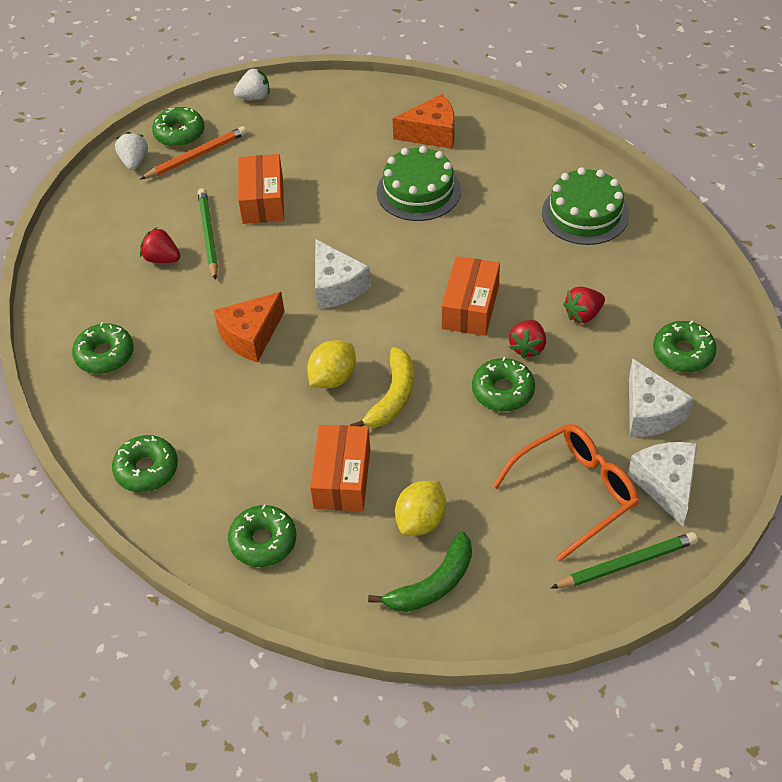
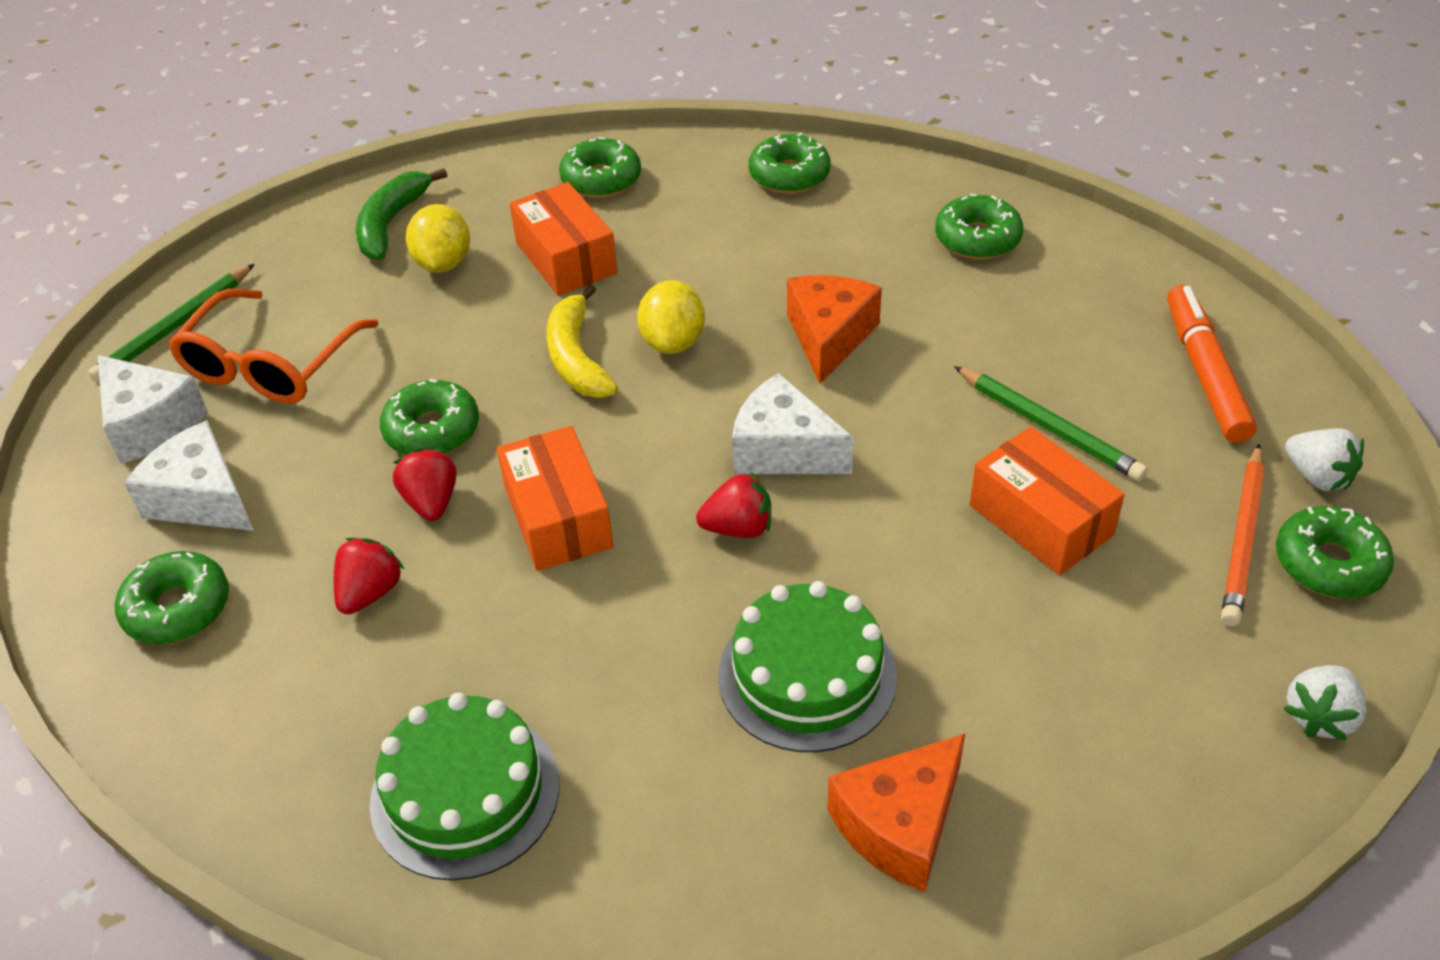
camera: 145 degrees right, 5 degrees down
(109, 223) = (1205, 373): none -> orange marker
(162, 258) = (1066, 366): red strawberry -> red strawberry (738, 528)

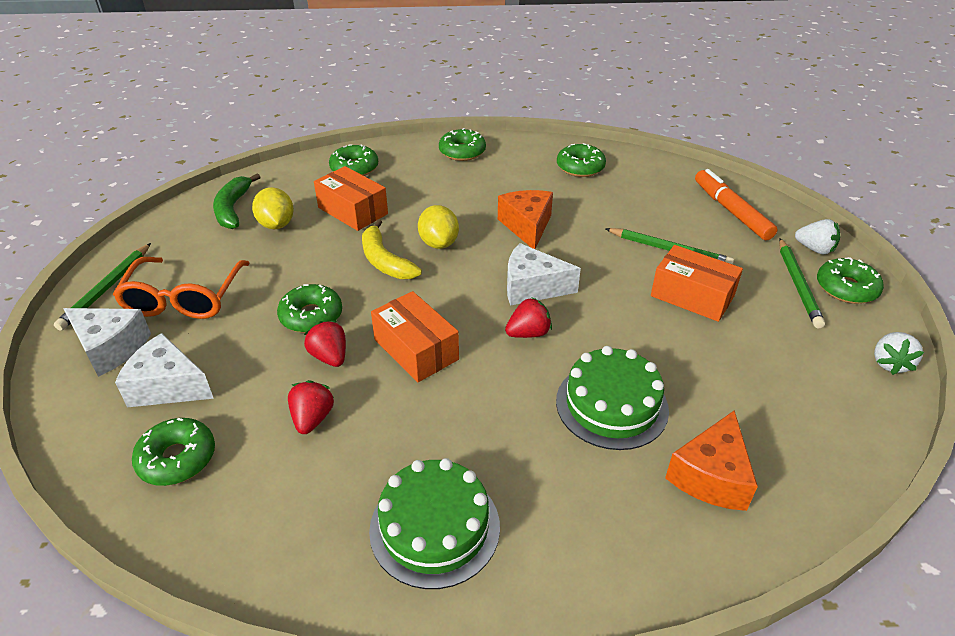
camera: 20 degrees left, 5 degrees down
(1243, 539) = (798, 285): orange pencil -> green pencil

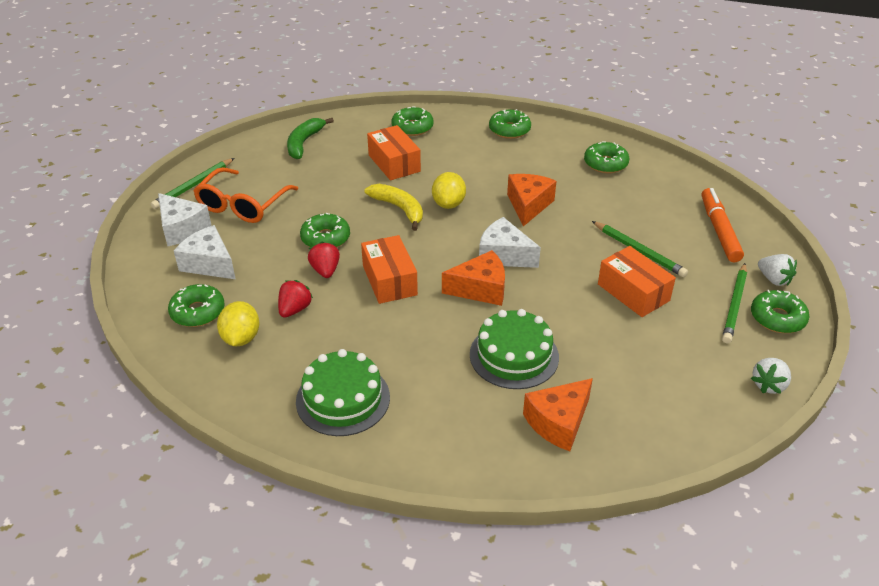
camera: 20 degrees right, 0 degrees up
(276, 225) = (331, 162): yellow lemon -> yellow lemon (241, 338)
(384, 261) = (399, 209): yellow banana -> yellow banana turned 150 degrees clockwise
(528, 333) = (480, 289): red strawberry -> orange cheese

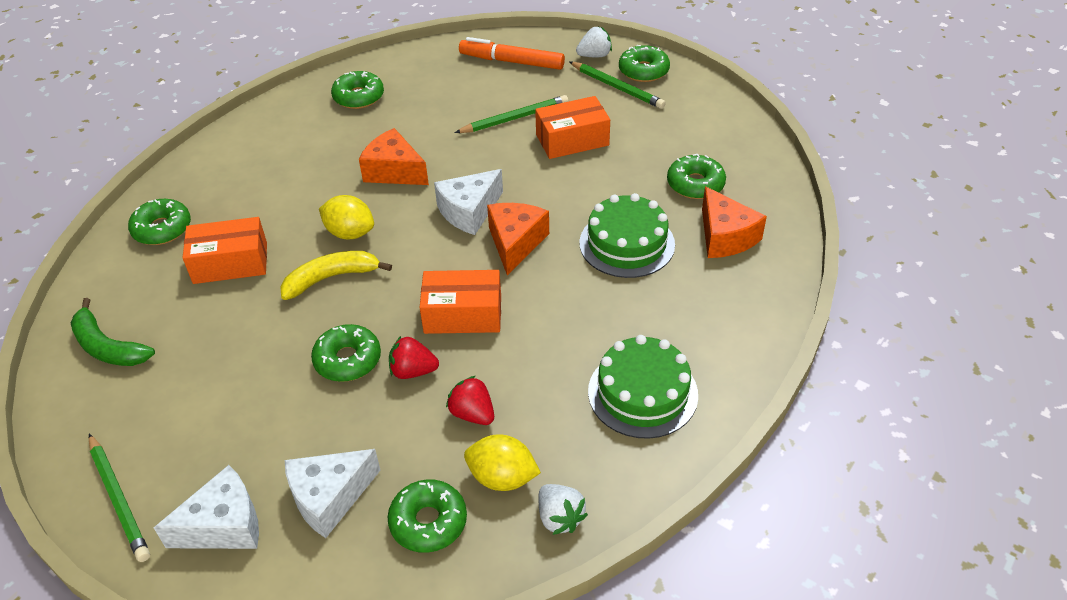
camera: 70 degrees left, 5 degrees up
(242, 205) = (214, 441): orange glasses -> none
(509, 130) = (238, 148): green donut -> green donut (695, 184)
(769, 385) = (719, 102): white strawberry -> white strawberry (559, 518)

